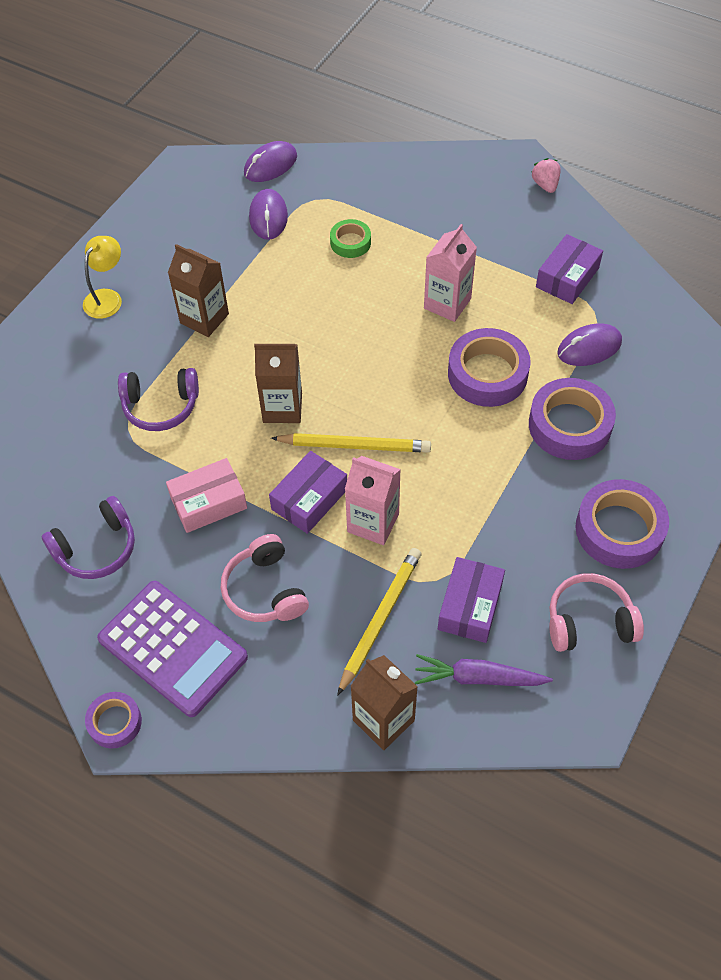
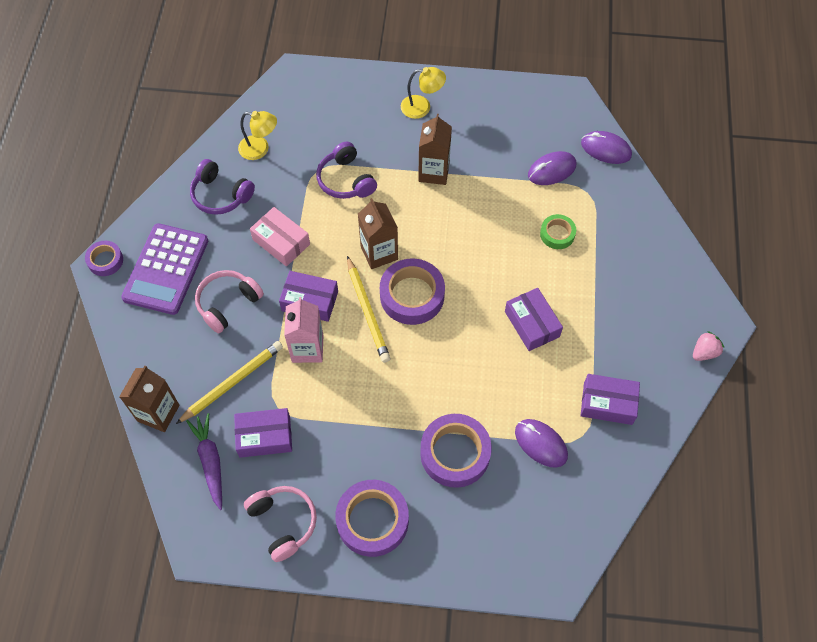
camera: 65 degrees right, 5 degrees up
(54, 481) = (260, 149): none -> yellow lamp
(380, 619) = (232, 382): yellow pencil -> yellow pencil turned 45 degrees counterclockwise
(447, 303) = (532, 324): pink carton -> purple box
(487, 374) = (476, 377): purple tape -> purple tape (412, 295)

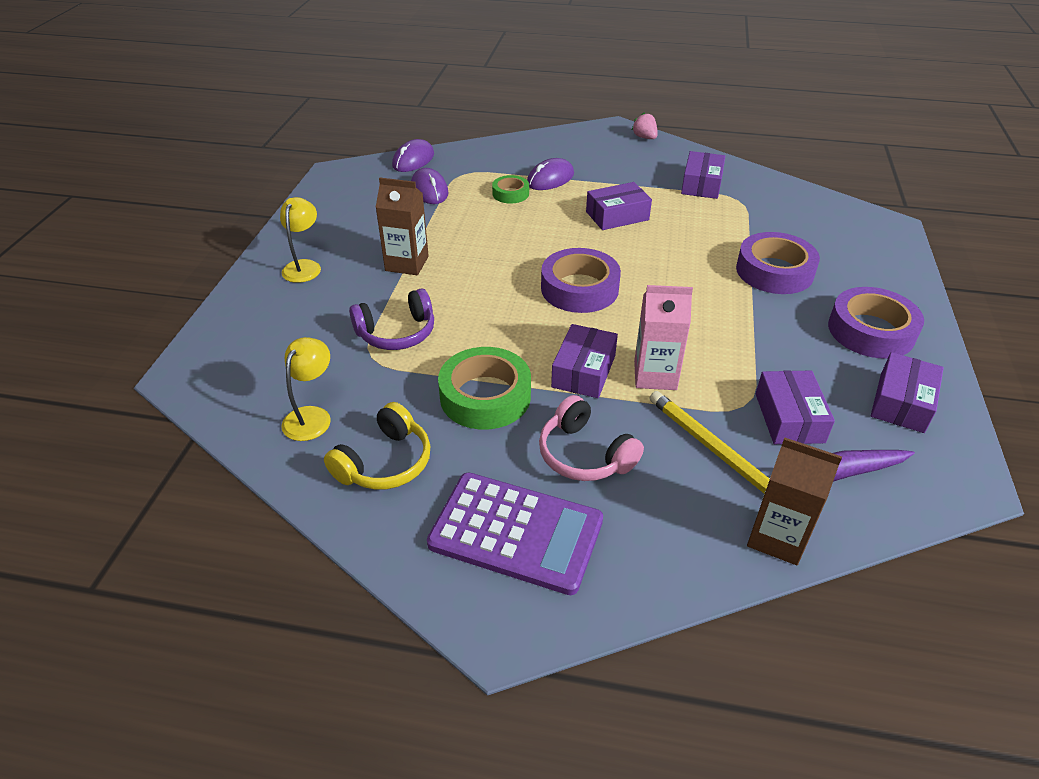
camera: 85 degrees left, 20 degrees down
(105, 261) = (487, 627): purple tape -> none
(221, 195) = (385, 462): purple headphones -> yellow headphones
(281, 242) = (485, 396): pink box -> green tape
(283, 523) = (901, 403): pink headphones -> purple box
(367, 311) = (600, 323): yellow pencil -> none
(379, 253) = (516, 310): brown carton -> none
(541, 444) = (751, 221): purple mouse -> purple mouse (550, 179)

